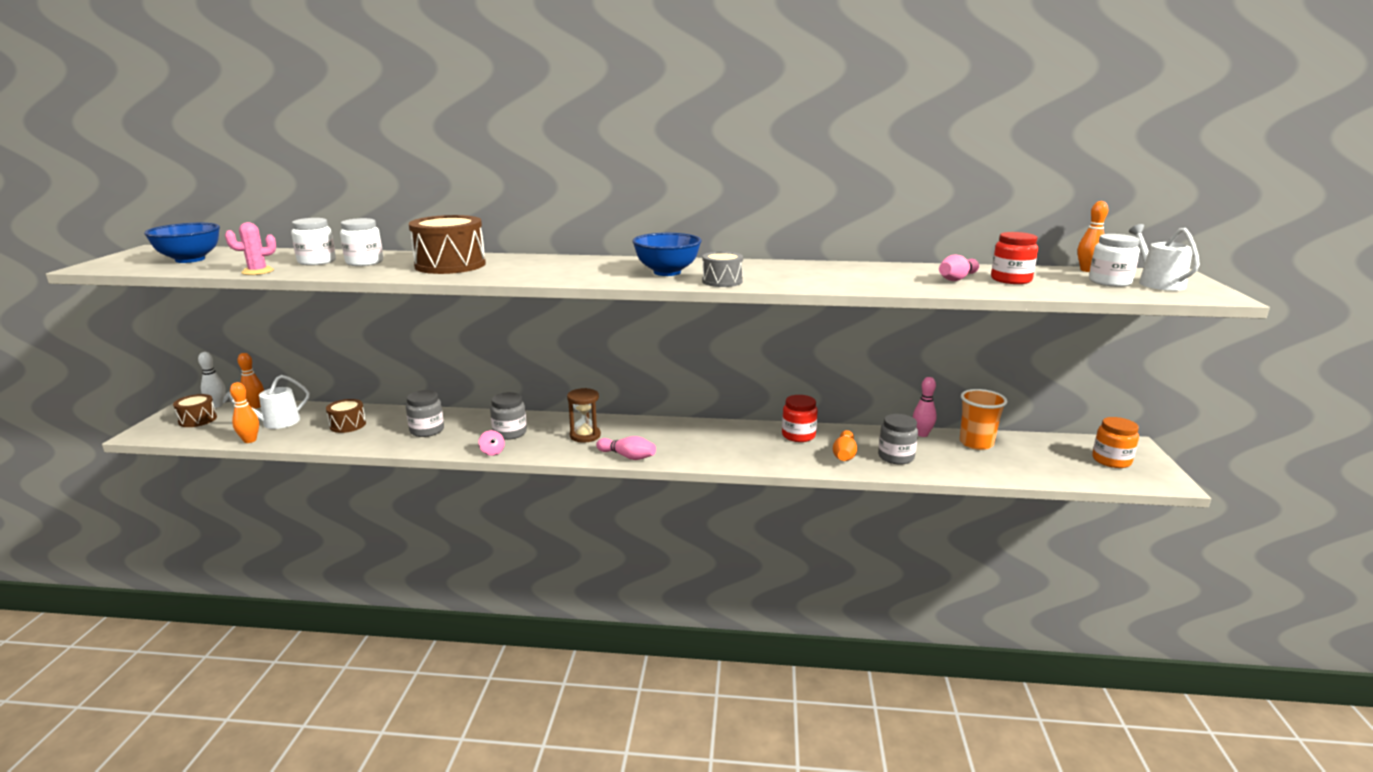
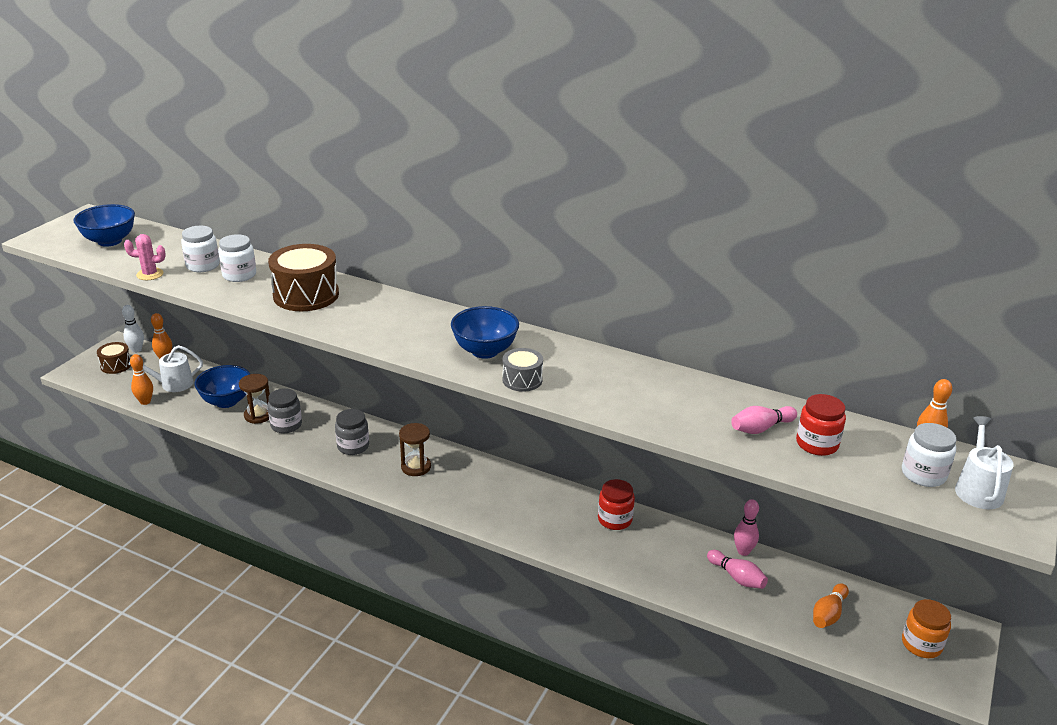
camera: 20 degrees right, 10 degrees up
(348, 425) = (226, 401): brown drum -> blue bowl
(391, 429) = (258, 415): none -> brown hourglass
(492, 452) = (326, 467): pink spinning top -> none
(627, 456) = (438, 504): pink bowling pin -> pink bowling pin (737, 577)
(844, 455) = (641, 557): orange bowling pin -> orange bowling pin (828, 614)
(896, 457) = (691, 575): grey jar -> none
(976, 443) = (791, 579): orange cup -> none

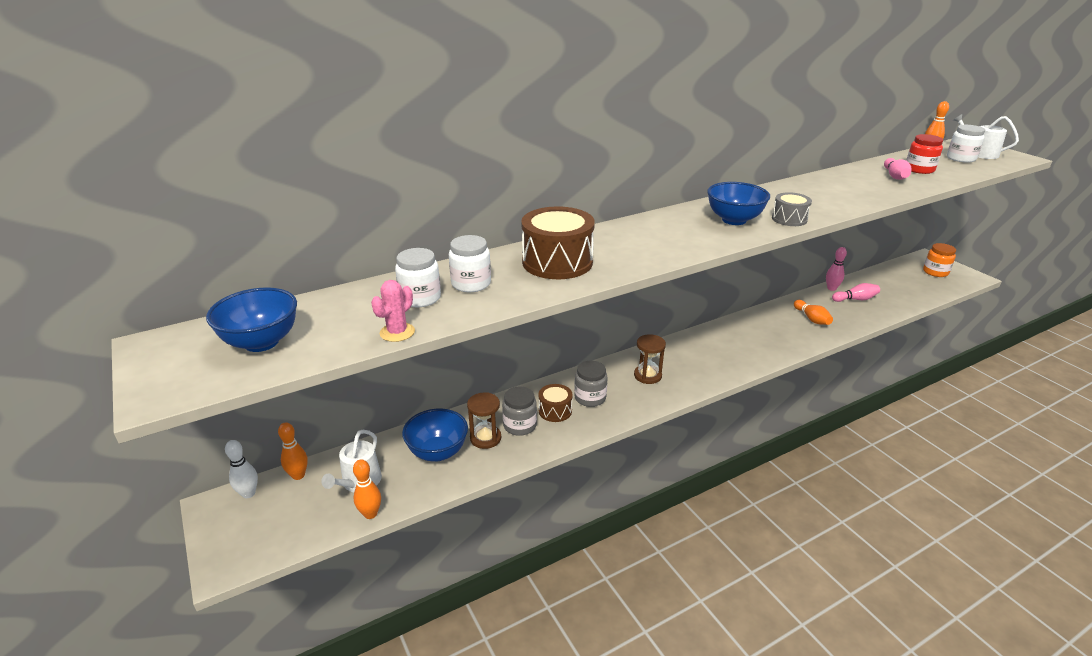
camera: 55 degrees left, 0 degrees up
(116, 365) = (260, 520): brown drum -> brown drum (555, 411)
(614, 519) = (773, 317): red jar -> none
(828, 614) = (901, 286): orange bowling pin -> orange bowling pin (811, 319)

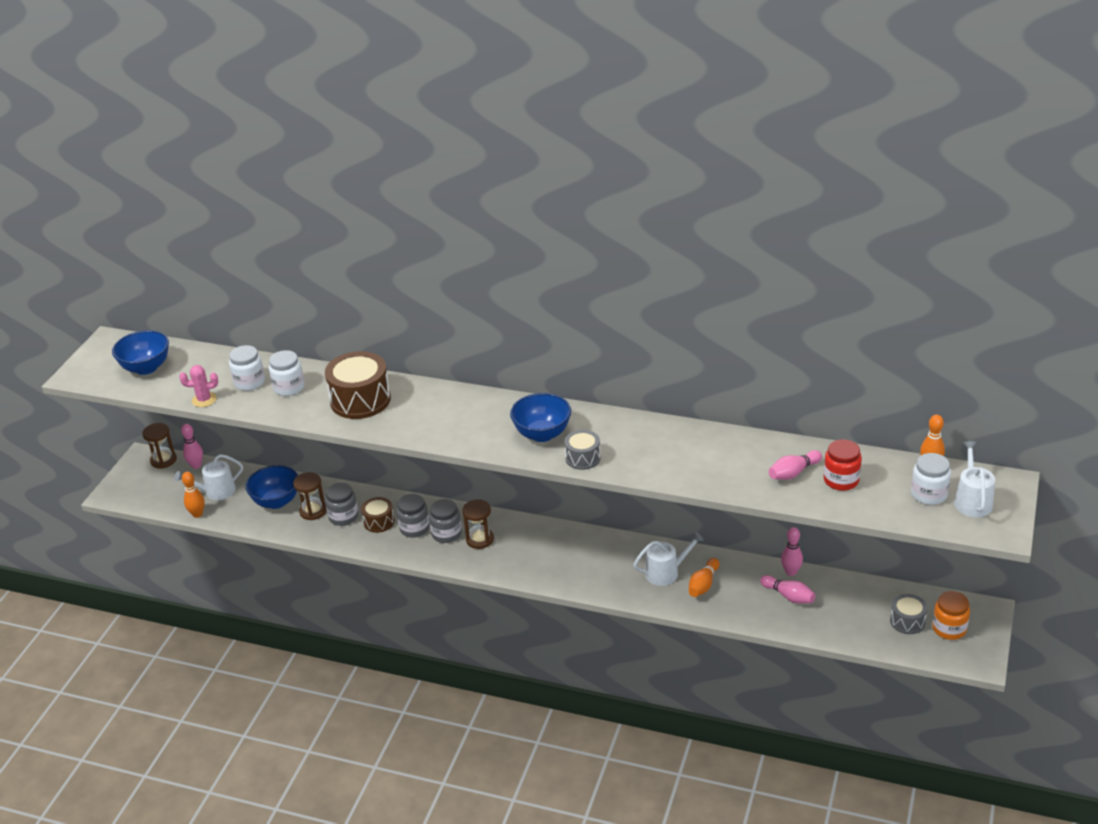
camera: 50 degrees right, 5 degrees up
(248, 493) = (163, 460): white bowling pin -> brown hourglass
(298, 475) = (196, 465): orange bowling pin -> pink bowling pin
(619, 386) = (446, 534): none -> grey jar
(783, 325) = (666, 572): none -> white watering can
(917, 279) = (907, 621): none -> grey drum

